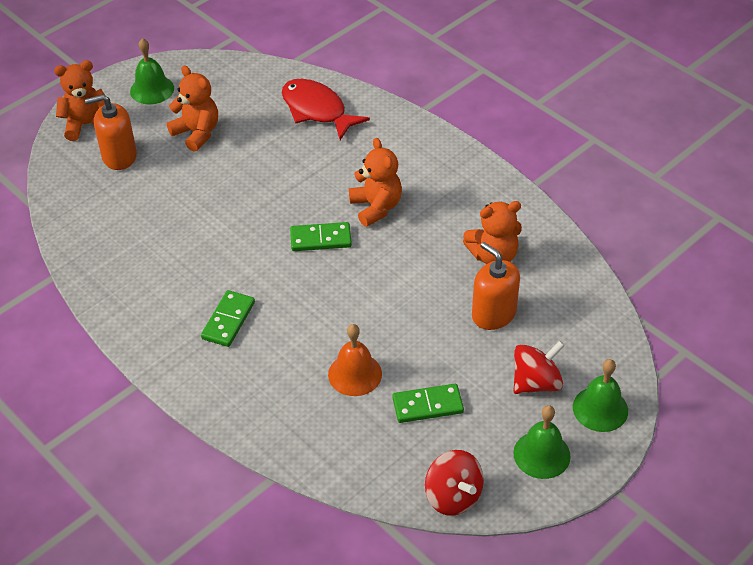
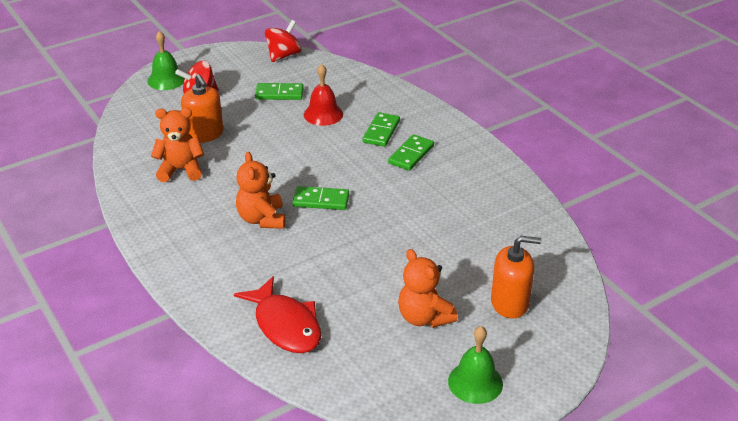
camera: 170 degrees left, 10 degrees down
(87, 125) = (550, 346): orange teddy bear -> none
(271, 354) = (381, 131): none -> green domino
(355, 374) = (323, 114): orange bell -> red bell
(453, 496) = (283, 55): red spinning top -> red spinning top turned 60 degrees clockwise
(541, 454) = (219, 65): green bell -> none

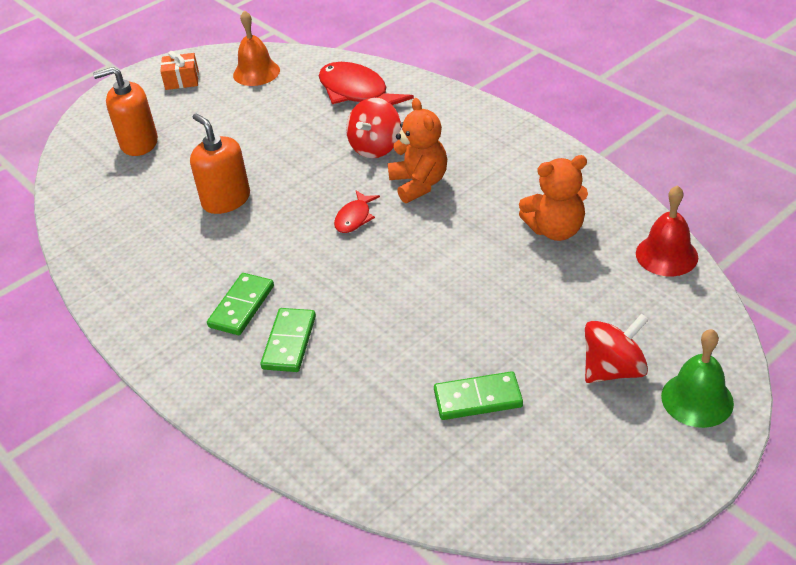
camera: 175 degrees right, 5 degrees up
(204, 134) = (557, 292): orange soap dispenser -> orange soap dispenser (226, 200)
(283, 55) = (511, 511): red spinning top -> red spinning top (375, 147)
(321, 200) = (354, 218): green domino -> red fish
(323, 114) = (388, 363): red bell -> red bell (666, 255)
(389, 377) = (256, 72): none -> orange bell
(424, 317) = (225, 118): orange teddy bear -> none
(475, 382) = (182, 80): green bell -> orange gift

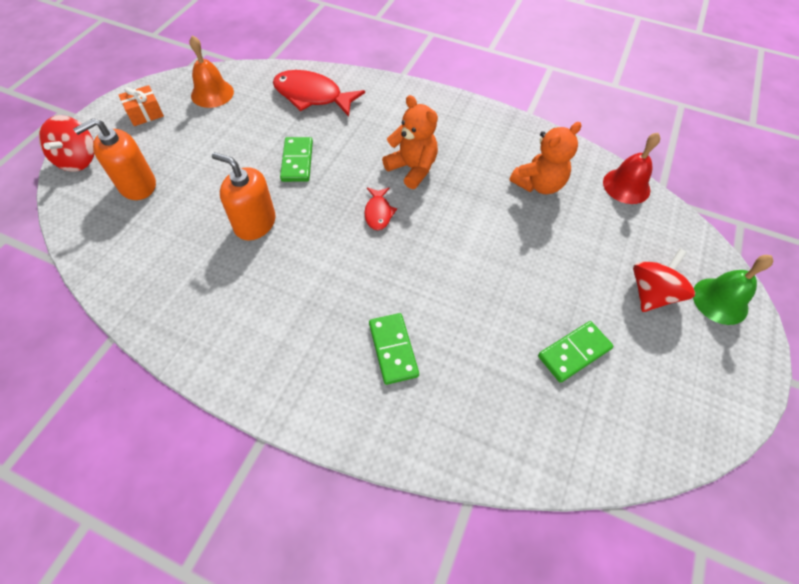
camera: 30 degrees left, 15 degrees up
(241, 306) = (330, 326): green domino -> green domino (297, 161)
(375, 147) = (357, 143): red spinning top -> red spinning top (78, 159)

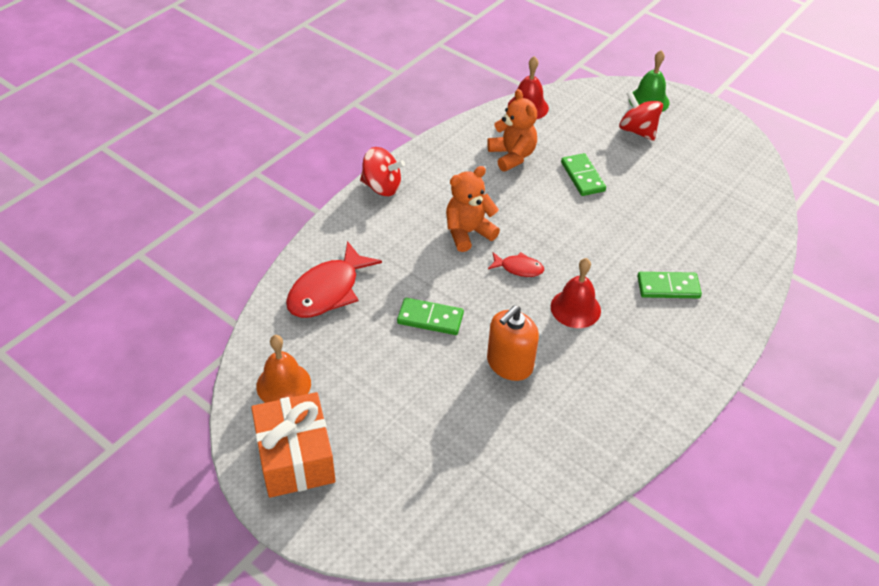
camera: 75 degrees left, 10 degrees down
(78, 159) = (359, 532): red spinning top -> red spinning top (382, 187)
(137, 185) = (424, 468): orange soap dispenser -> none
(145, 113) = (295, 457): orange gift -> orange gift, size x1.92
(337, 265) = (575, 308): none -> red bell
(574, 352) = (682, 186): green domino -> green domino (582, 177)

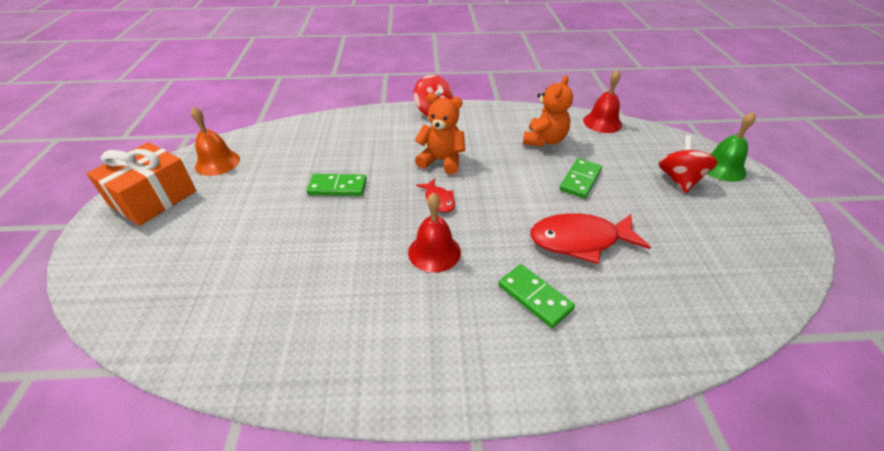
camera: 50 degrees right, 5 degrees down
(328, 290) = (317, 138): red fish -> red fish (580, 240)
(430, 318) = (337, 187): green domino -> green domino turned 60 degrees counterclockwise
(509, 364) = (331, 248): orange soap dispenser -> none

